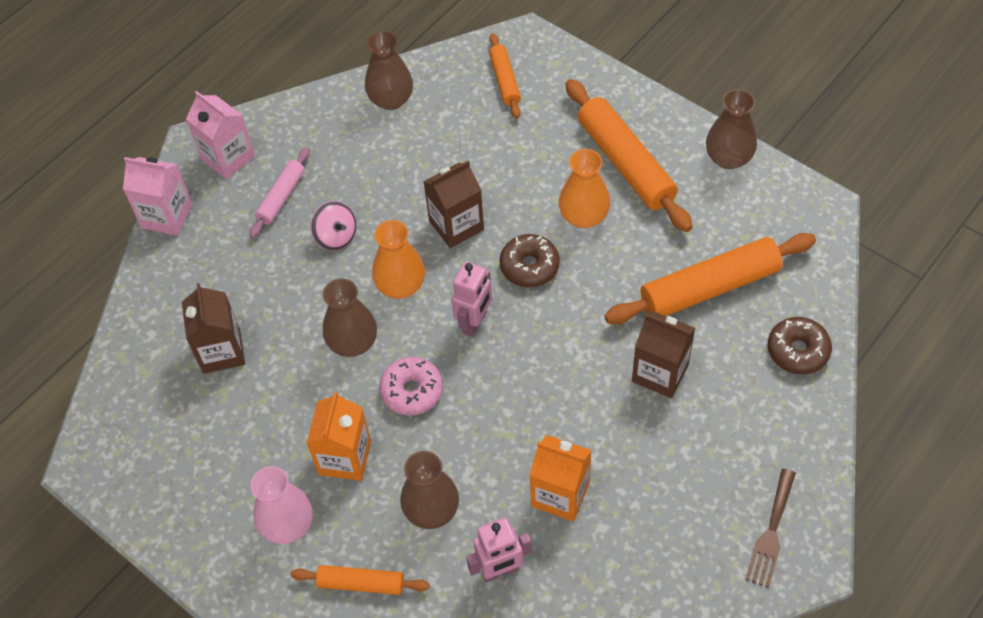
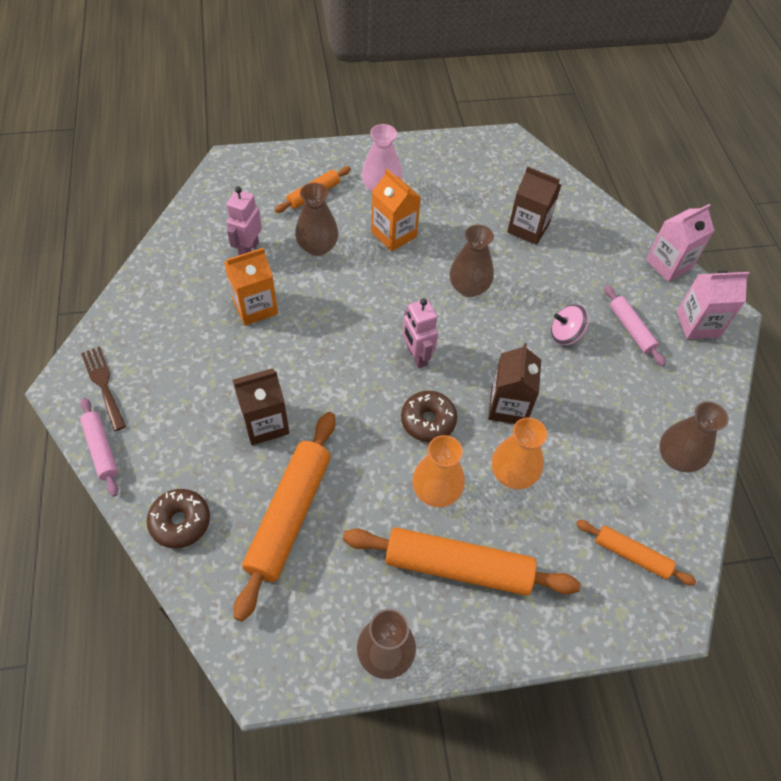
camera: 125 degrees right, 0 degrees up
(401, 286) = (488, 340): orange vase -> orange vase (513, 474)
(412, 391) = (402, 291): pink donut -> none
(818, 466) = (101, 449): none -> pink rolling pin

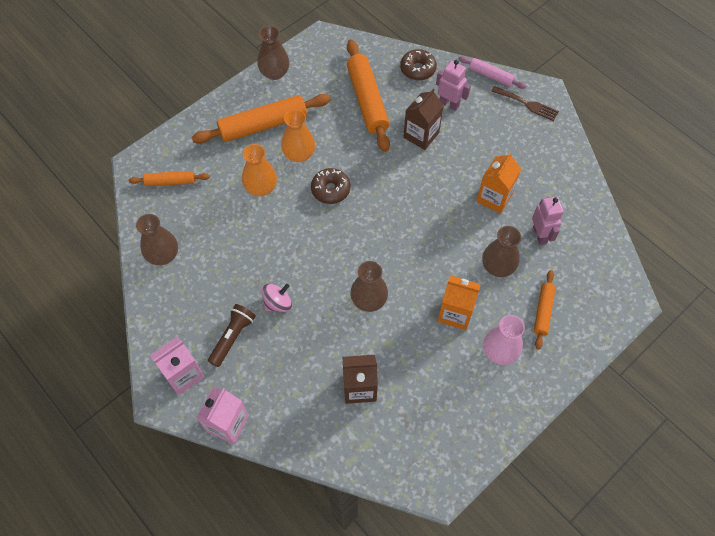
camera: 150 degrees right, 5 degrees up
(416, 356) = (367, 226): pink robot -> pink robot (449, 104)
(508, 406) = (287, 227): brown carton -> none
(631, 329) = (232, 337): pink rolling pin -> brown flashlight

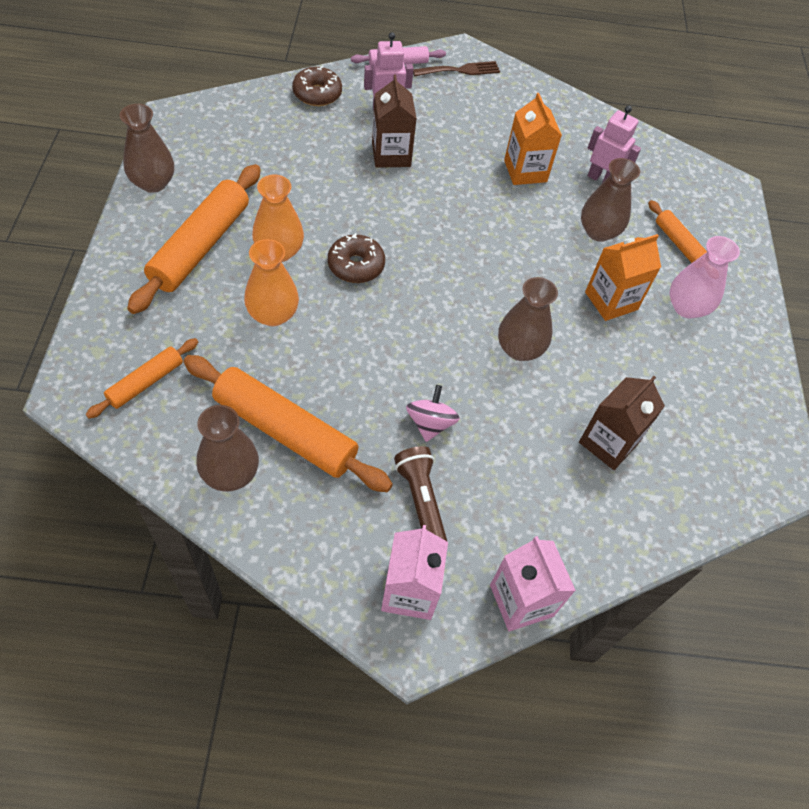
camera: 50 degrees left, 5 degrees down
(367, 100) = (296, 153): orange rolling pin -> orange rolling pin (285, 431)

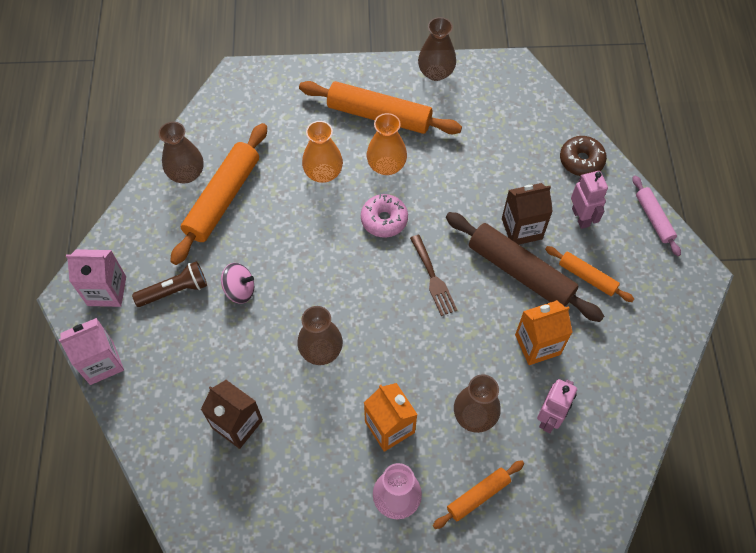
camera: 90 degrees right, 5 degrees up
(146, 382) = (251, 112): orange rolling pin -> orange rolling pin (587, 277)
(356, 265) = (384, 220): brown donut -> pink donut
(442, 166) = (520, 272): none -> brown rolling pin
(460, 70) = (666, 275): brown fork -> brown fork (433, 278)

